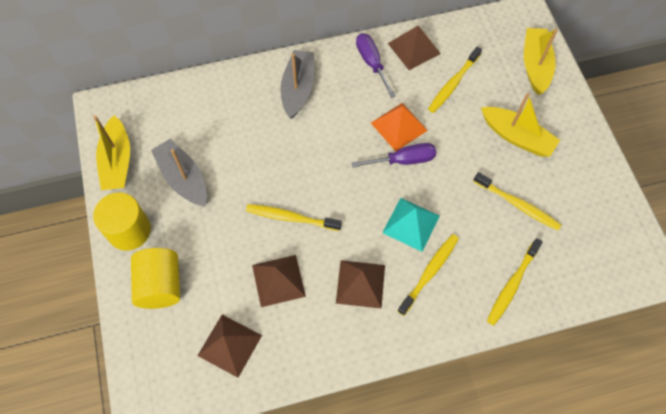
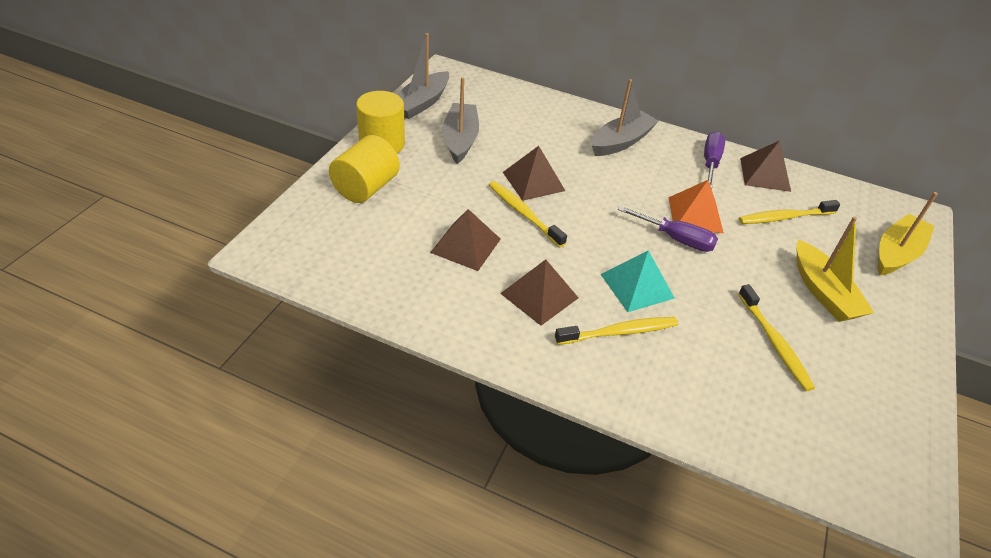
camera: 35 degrees right, 20 degrees down
(117, 161) = (421, 103): yellow boat -> grey boat
(229, 345) = (374, 259): brown pyramid -> brown pyramid (533, 181)
(512, 285) = (705, 401): yellow toothbrush -> none

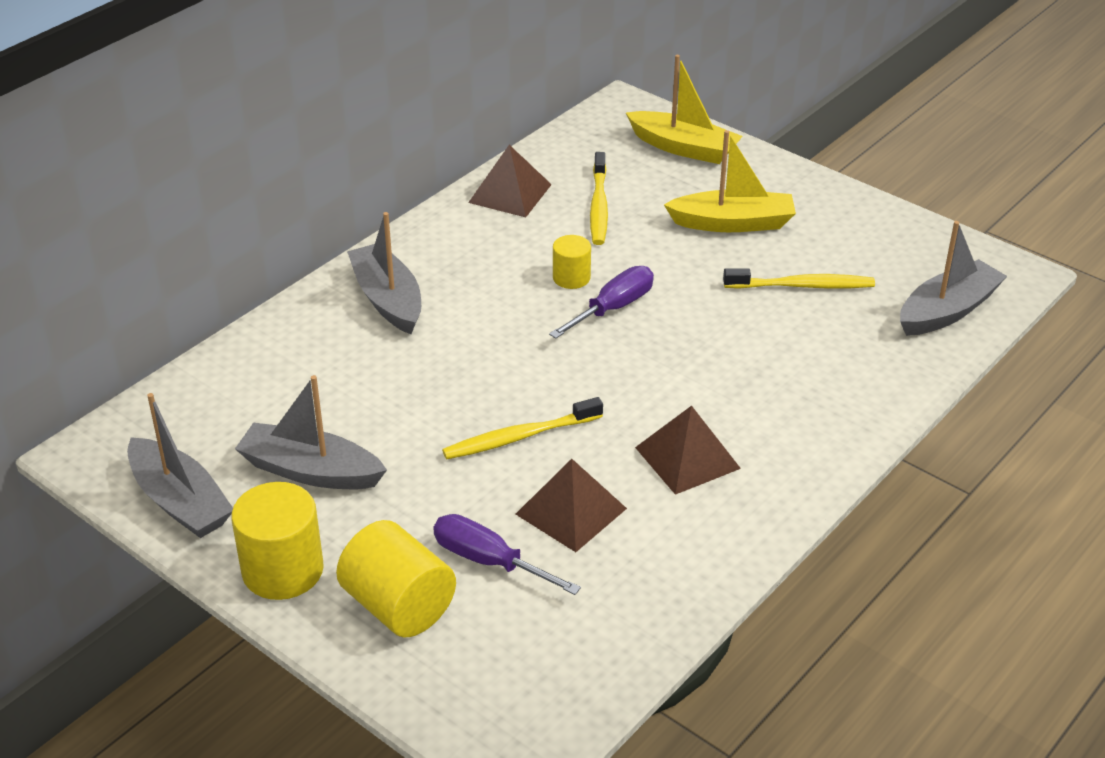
camera: 70 degrees left, 5 degrees down
(533, 181) = (448, 411): brown pyramid -> none
(619, 332) = (764, 402): yellow toothbrush -> none
(637, 286) = (690, 366): turquoise pyramid -> none
(695, 215) = (571, 278): orange pyramid -> yellow cylinder
(710, 162) = (467, 231): purple screwdriver -> purple screwdriver (489, 561)
(811, 451) = (947, 311): none -> grey boat
(896, 253) = (684, 148): yellow boat -> yellow boat turned 150 degrees clockwise

